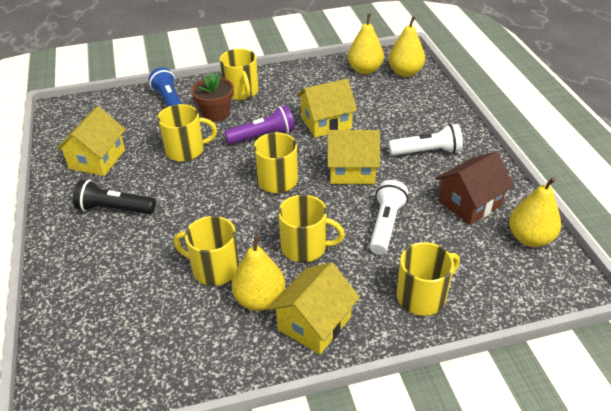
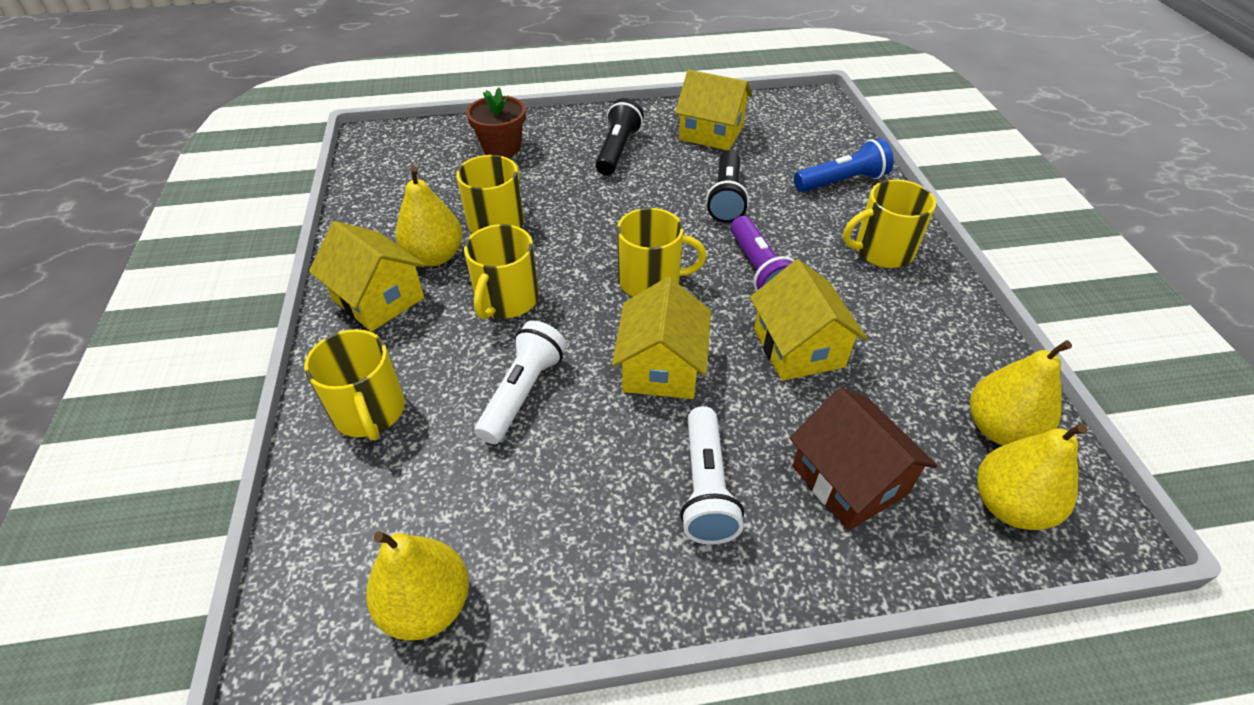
camera: 95 degrees right, 5 degrees up
(186, 150) = (726, 198): yellow mug -> black flashlight
(215, 113) = (816, 224): brown flower pot -> brown flower pot (501, 148)
(386, 225) = (523, 392): white flashlight -> white flashlight turned 90 degrees counterclockwise
(469, 203) = (545, 525): brown house -> brown house (849, 480)

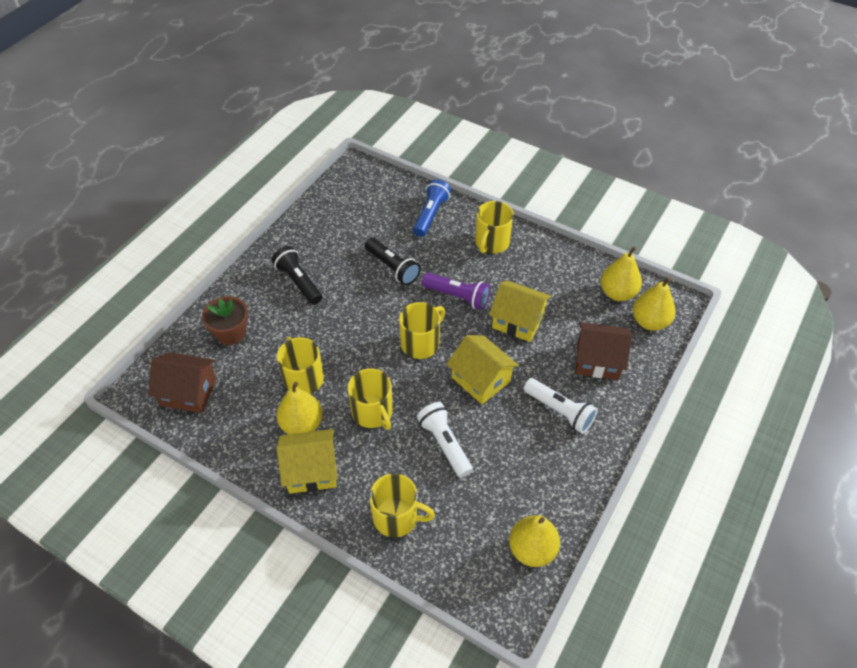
camera: 50 degrees left, 5 degrees up
(402, 164) = (189, 392): none -> brown house
(711, 133) = (331, 232): yellow house -> none

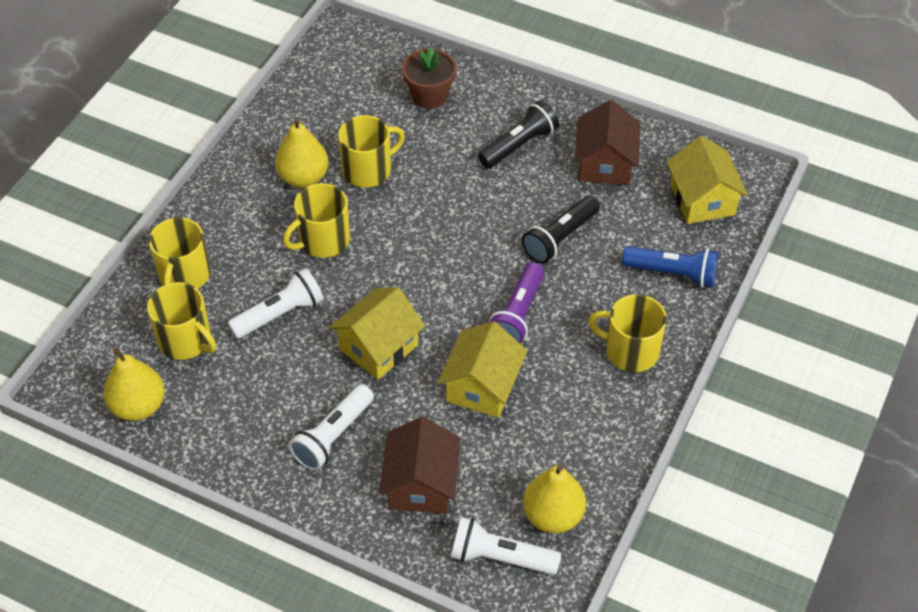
camera: 85 degrees right, 0 degrees up
(189, 392) = (343, 75): brown house -> brown house (605, 164)
(311, 470) = (243, 194): yellow house -> yellow house (702, 199)
(421, 343) = (432, 279): yellow mug -> yellow mug (185, 340)
(649, 322) = (500, 557): yellow pear -> white flashlight

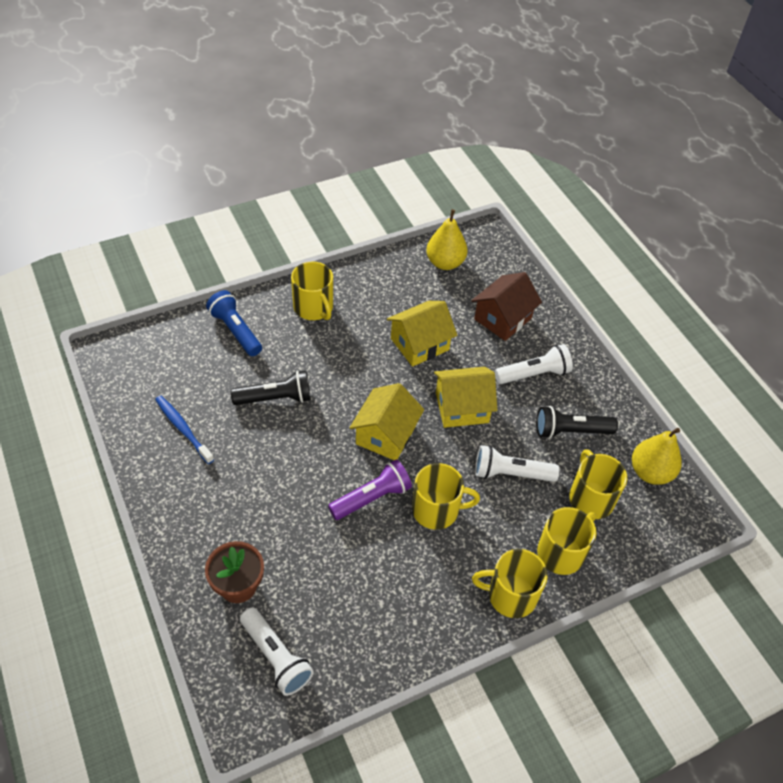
camera: 145 degrees left, 0 degrees up
(303, 177) = (407, 577): yellow pear -> none
(368, 170) = (352, 548): yellow mug -> yellow mug (510, 595)
(500, 557) = (490, 263): white flashlight -> white flashlight (276, 657)
(517, 314) = (355, 370): purple flashlight -> purple flashlight (372, 498)
(519, 145) = (222, 487): black flashlight -> black flashlight (570, 431)
(605, 164) = (183, 429): brown house -> blue toothbrush
(702, 199) = (157, 360): yellow house -> yellow house (386, 435)

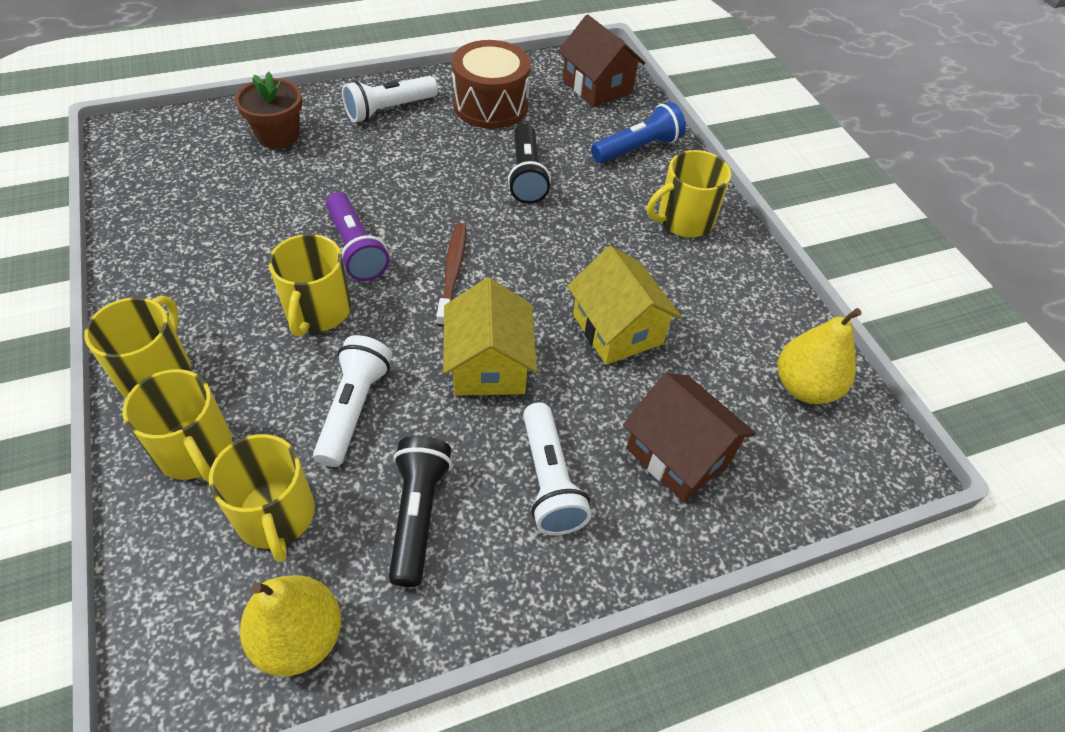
camera: 95 degrees right, 0 degrees up
(152, 356) = (597, 86): none -> brown house
(183, 429) = (490, 105): blue toothbrush -> brown drum
(276, 657) = (183, 157): white flashlight -> white flashlight (389, 109)
(386, 435) = (452, 272): yellow house -> brown toothbrush
(590, 498) = (275, 516): yellow mug -> yellow mug turned 75 degrees clockwise

